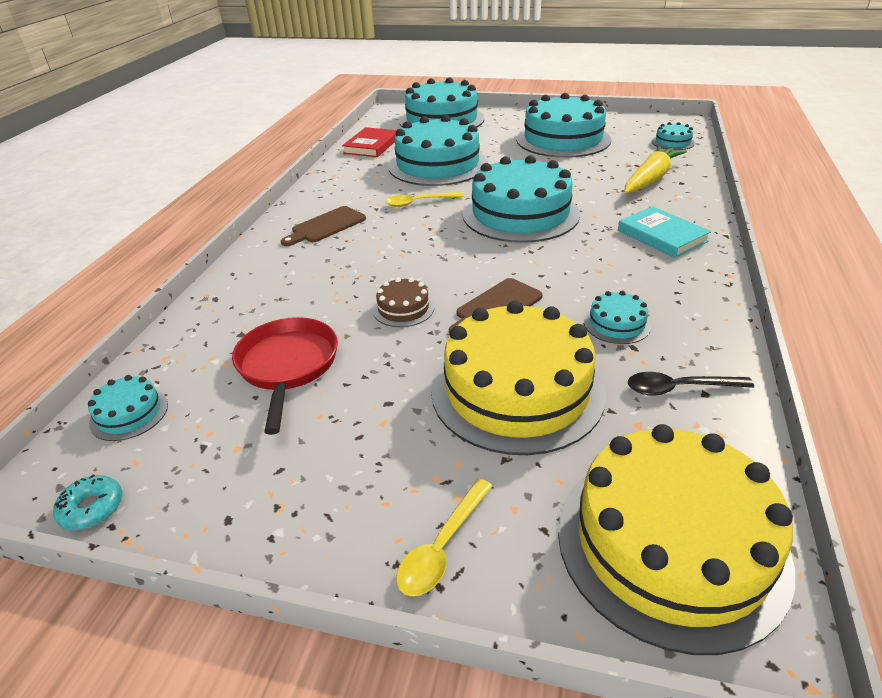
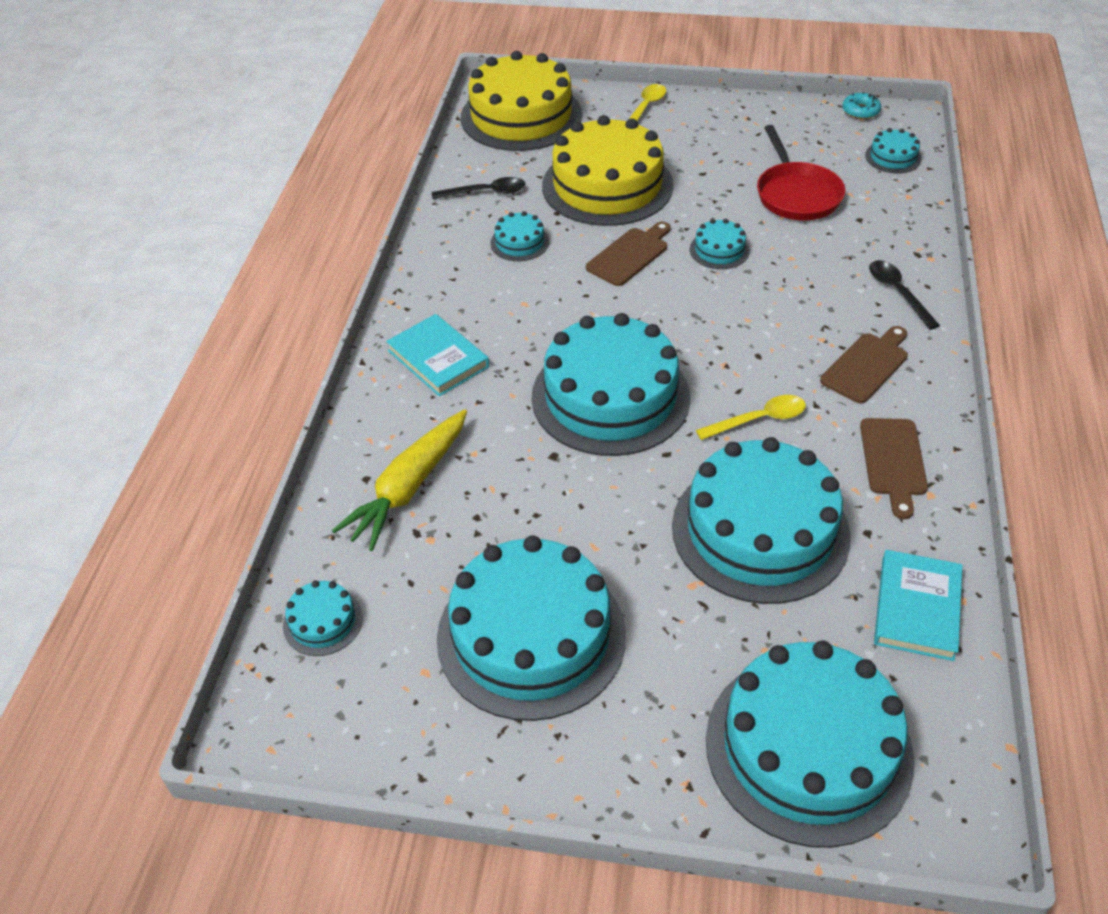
camera: 175 degrees right, 10 degrees up
(262, 269) = (898, 293): none -> black spoon
(344, 186) = (893, 461): none -> brown cutting board
(371, 145) = (917, 608): red book -> turquoise book
(403, 309) = (719, 250): brown cake -> turquoise cake

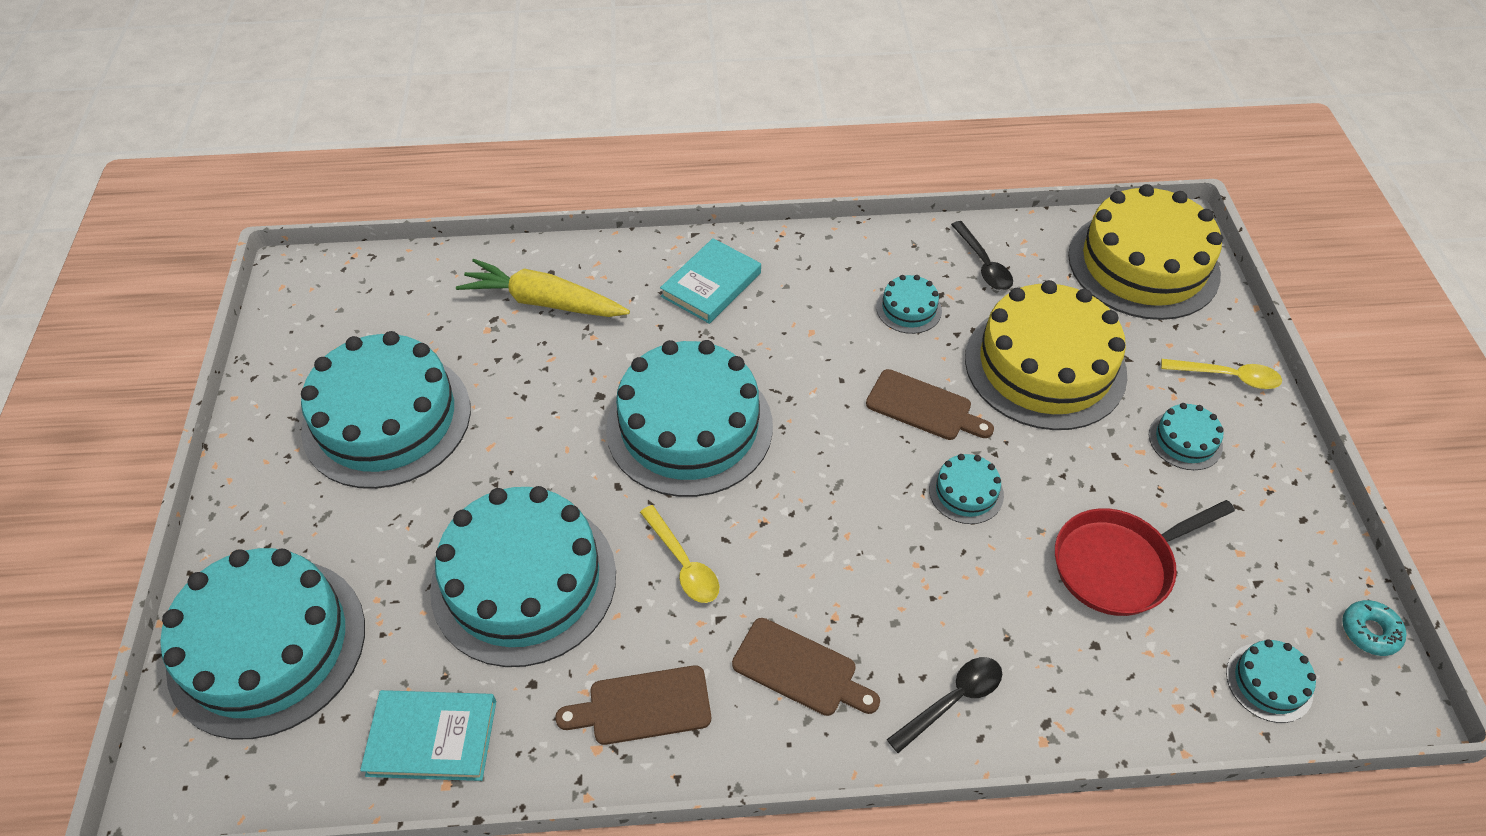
camera: 75 degrees right, 5 degrees up
(323, 621) = (396, 284): turquoise cake -> turquoise cake (1185, 440)

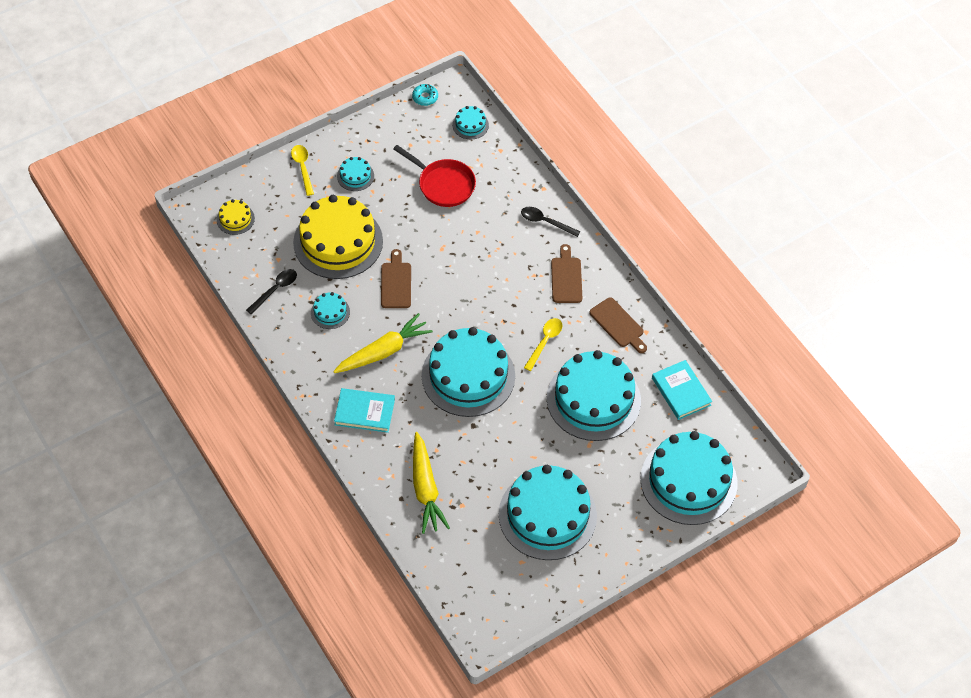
camera: 120 degrees left, 5 degrees up
(800, 343) = (383, 351): none -> yellow carrot
(966, 492) = (438, 249): turquoise cake -> none
(1143, 264) = (235, 219): yellow cake -> yellow cake, size x0.43

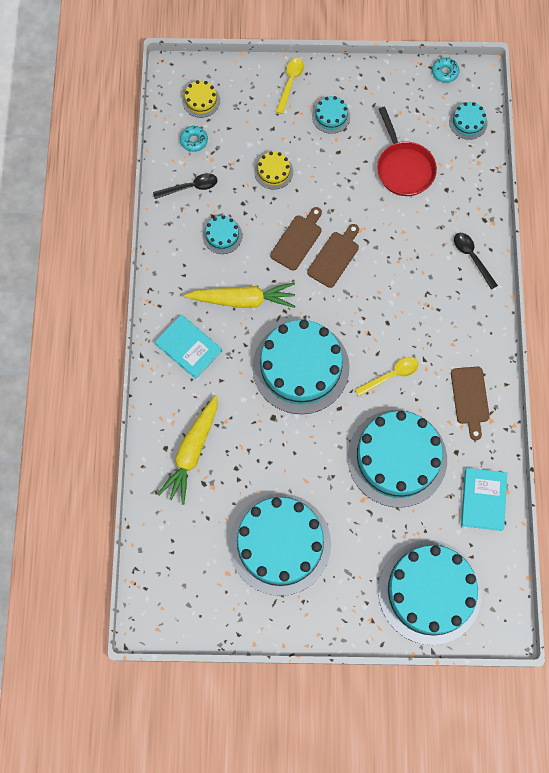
camera: 35 degrees right, 15 degrees up
(252, 253) = (194, 141): none -> turquoise donut
(338, 242) = (273, 171): yellow cake -> yellow cake, size x0.43
(566, 277) = (453, 323): brown cutting board -> brown cutting board (334, 257)

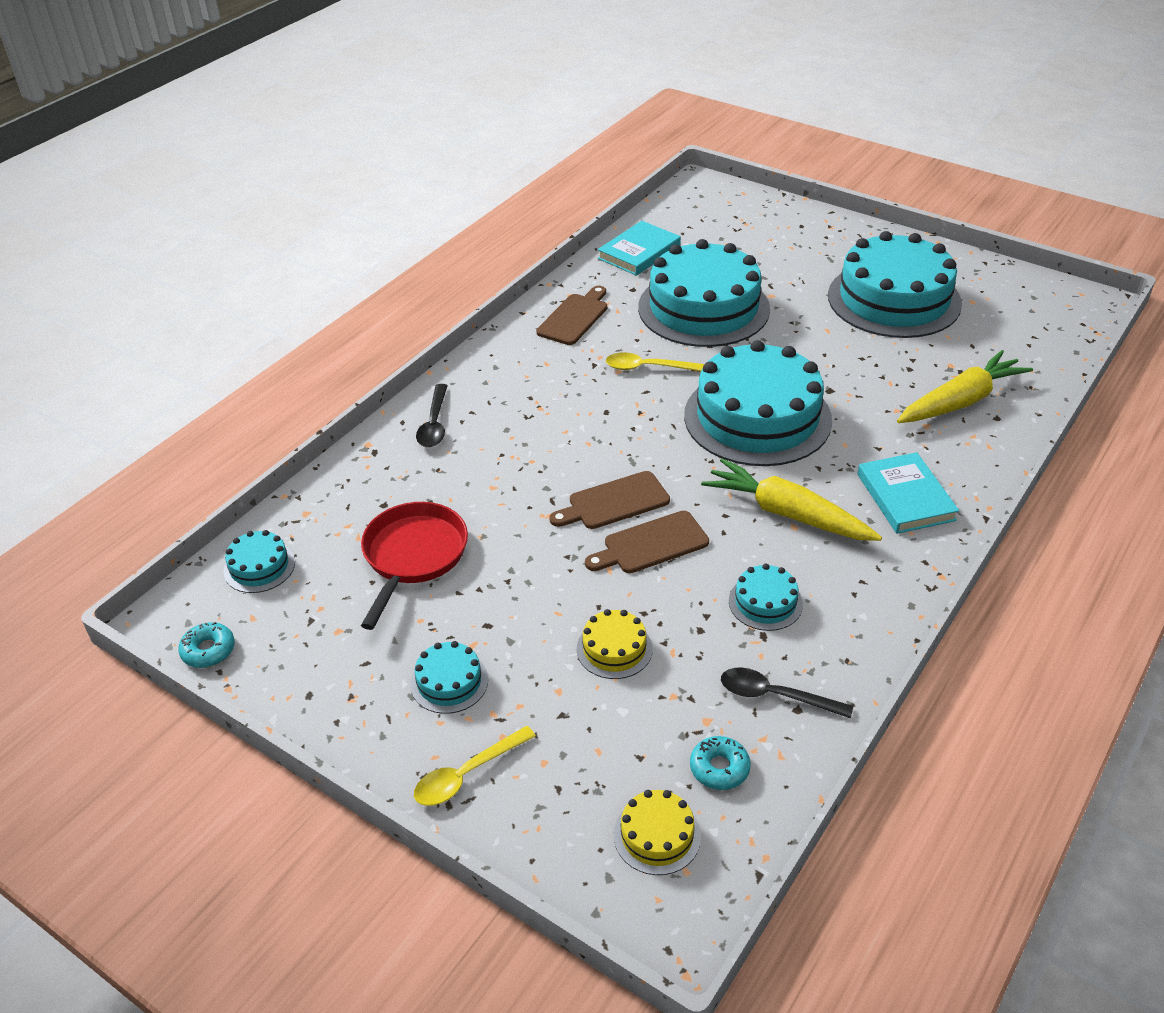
camera: 145 degrees left, 30 degrees down
(429, 591) = (754, 222): turquoise cake -> none

